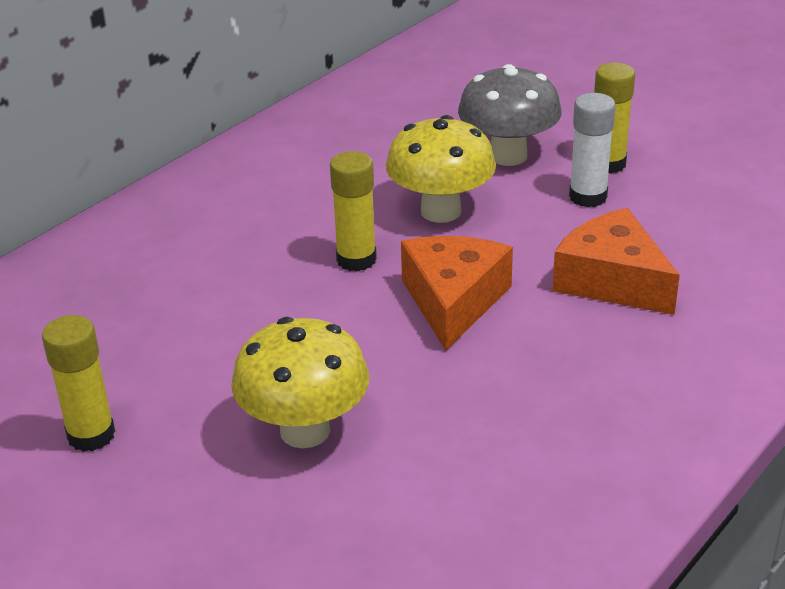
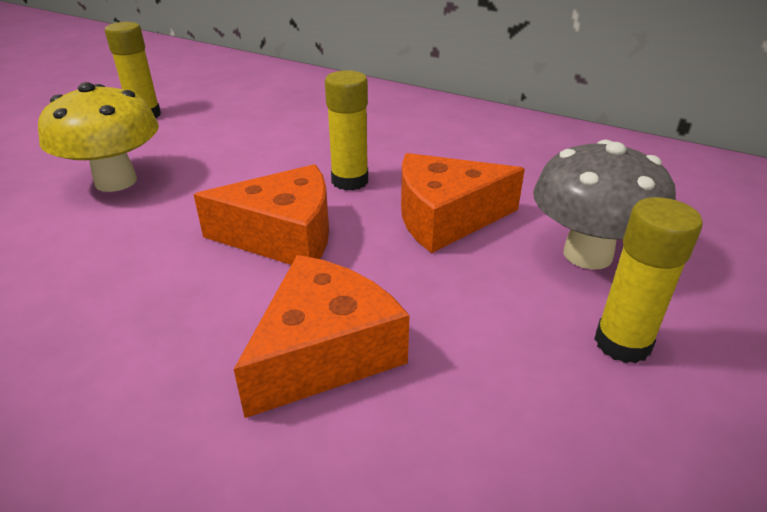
camera: 80 degrees right, 0 degrees up
(441, 211) = (445, 218): yellow mushroom -> orange cheese
(588, 197) = (522, 325): white glue stick -> none

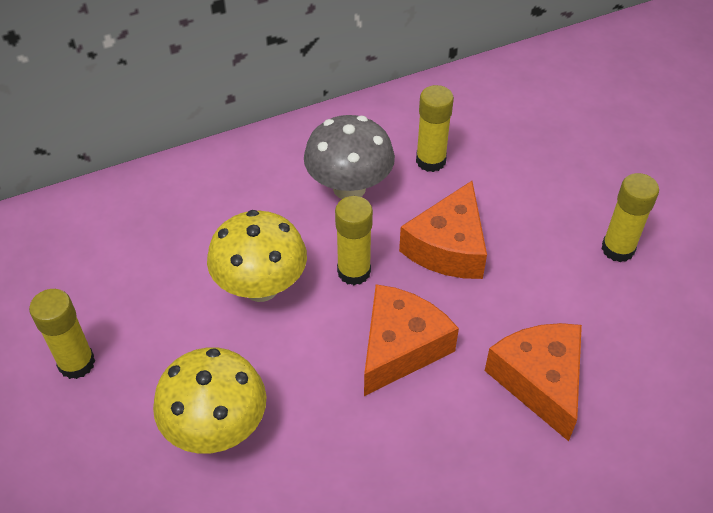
camera: 55 degrees left, 15 degrees up
(284, 149) = (261, 287): none -> yellow mushroom
(539, 171) = (430, 161): none -> yellow glue stick
(587, 254) = (539, 207): grey mushroom -> grey mushroom (349, 188)

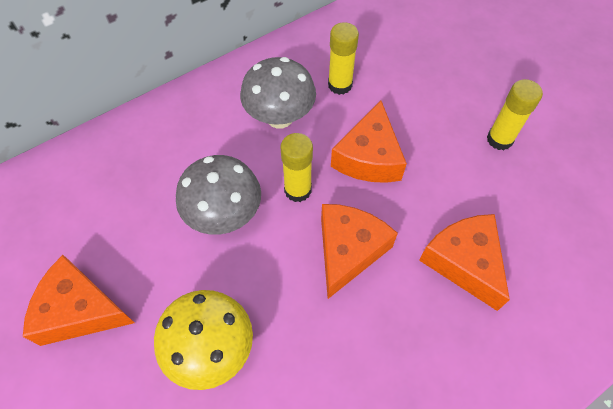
camera: 10 degrees left, 10 degrees up
(76, 363) = (80, 310): yellow glue stick -> orange cheese
(261, 287) = (224, 215): yellow mushroom -> grey mushroom

